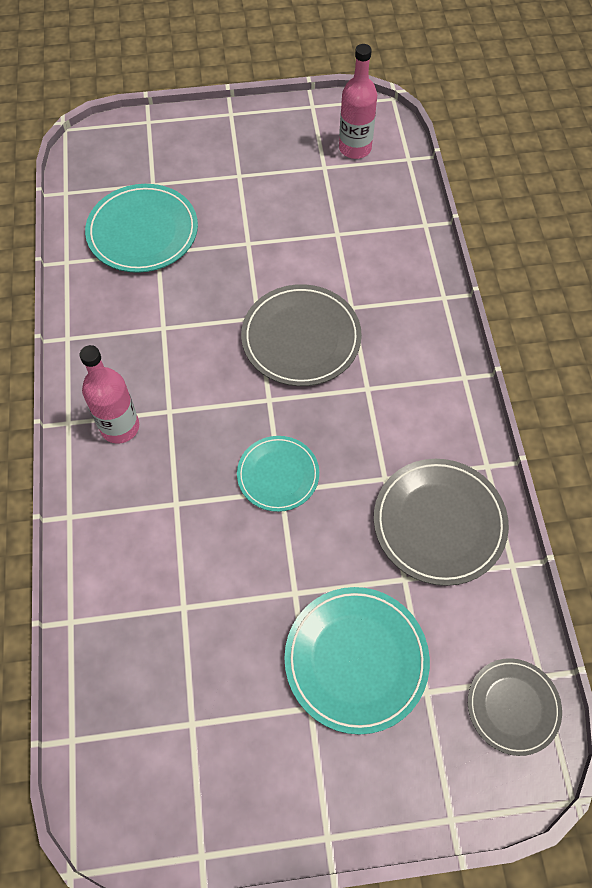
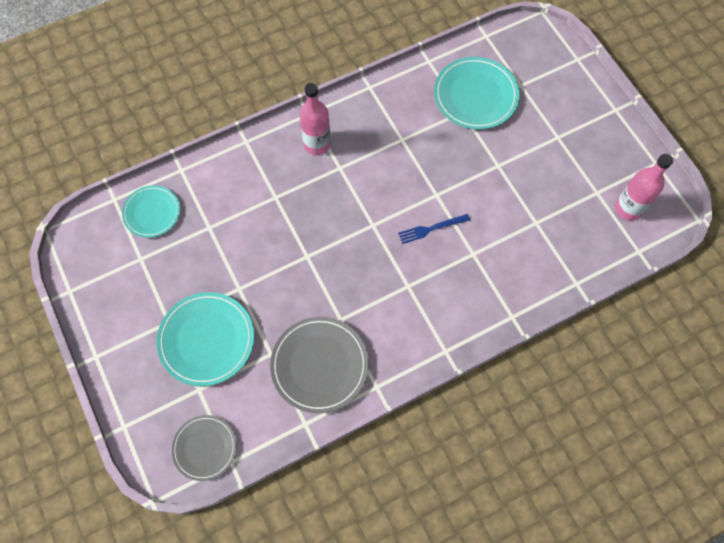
camera: 70 degrees right, 5 degrees up
(278, 475) = (318, 250): turquoise plate -> turquoise plate (152, 212)
(301, 338) = (431, 229): grey plate -> blue fork

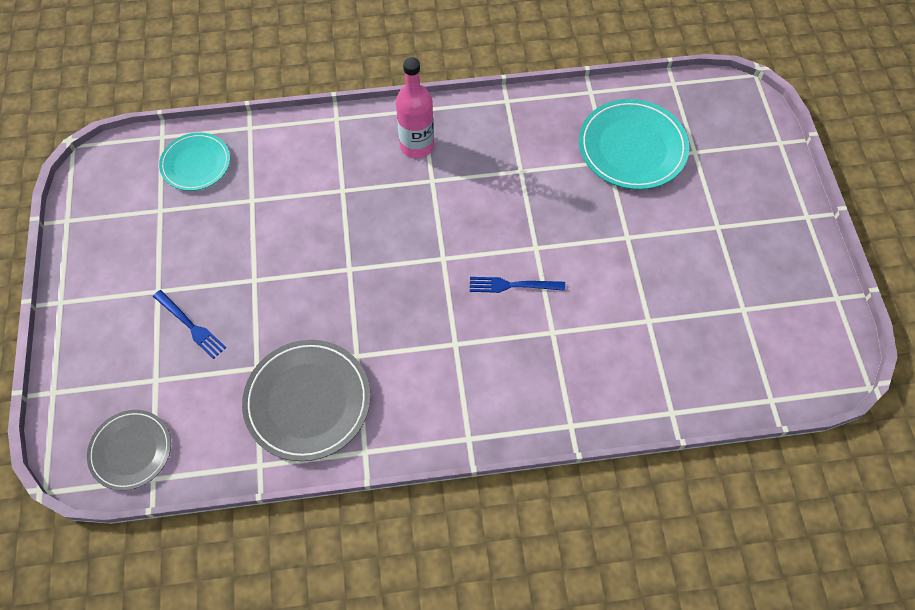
camera: 20 degrees right, 5 degrees down
(206, 340) = (190, 326): turquoise plate -> blue fork
(628, 208) = (778, 342): pink bottle -> none

